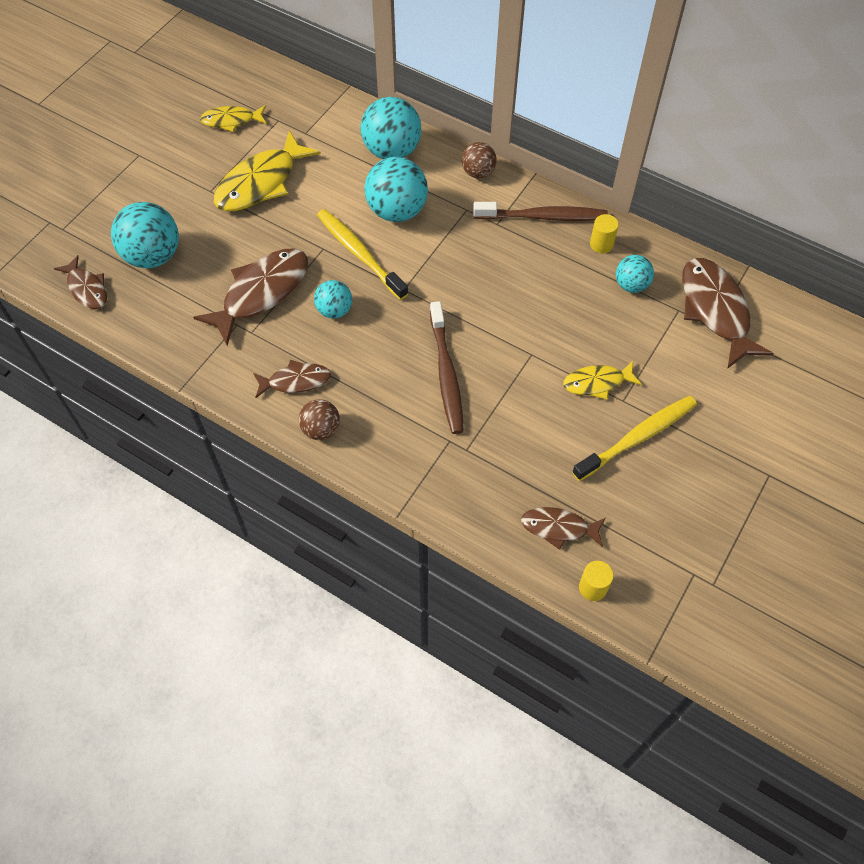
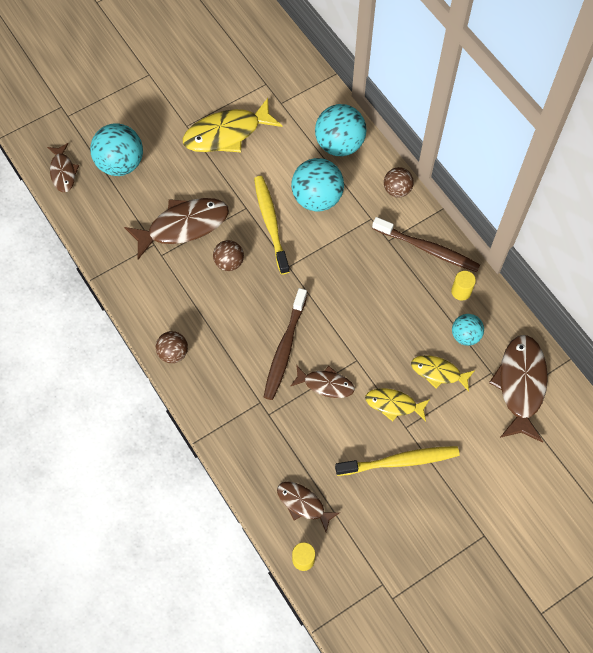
camera: 25 degrees right, 5 degrees up
(231, 121) = (230, 71): yellow fish -> yellow fish (438, 372)
(296, 381) = (174, 307): brown fish -> brown fish (325, 384)
(334, 310) = (229, 262): turquoise ball -> brown ball

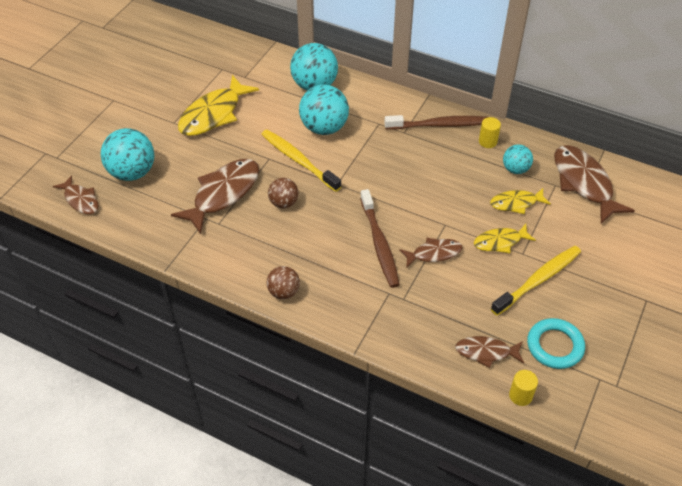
camera: 30 degrees left, 15 degrees down
(366, 532) = (555, 346): none -> turquoise ring
(397, 190) = (384, 96): brown ball -> none

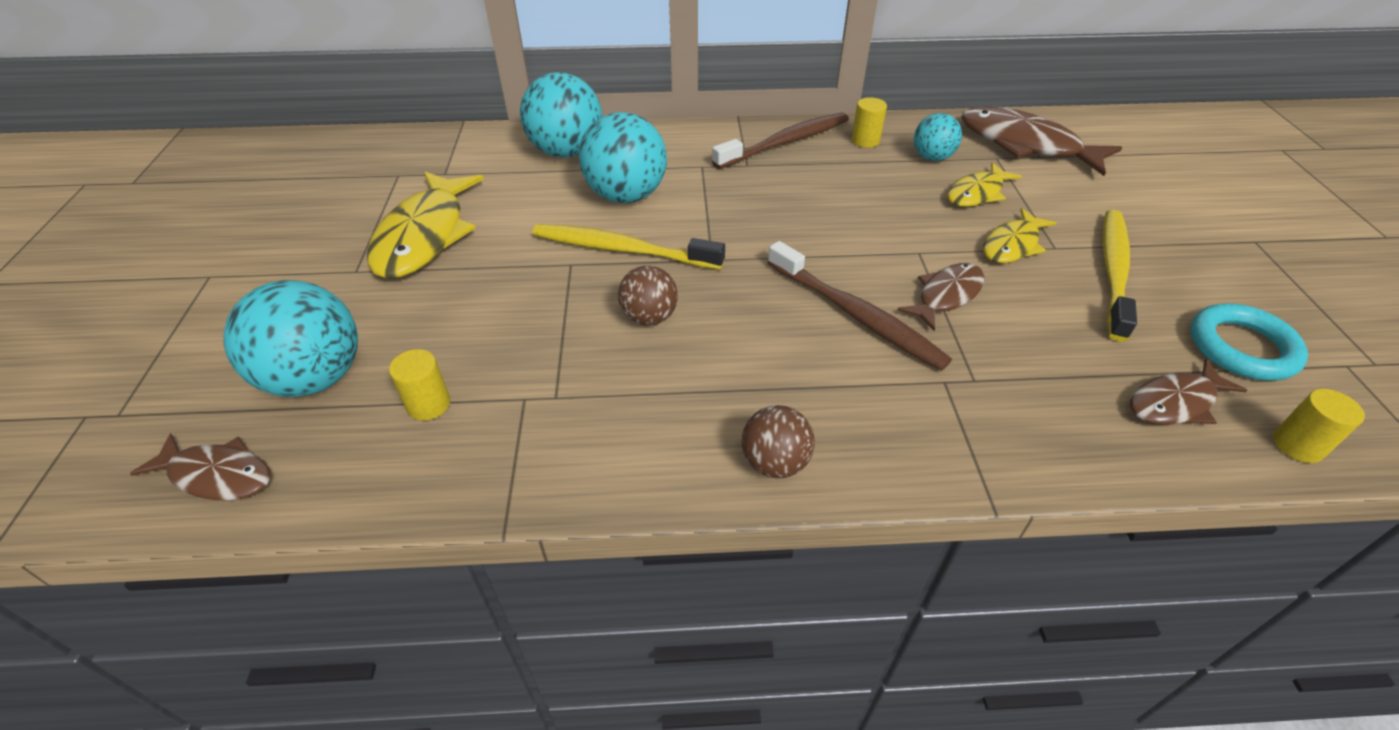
camera: 30 degrees left, 5 degrees down
(168, 204) = (429, 404): none -> yellow cylinder
(223, 194) = (529, 345): brown fish -> none

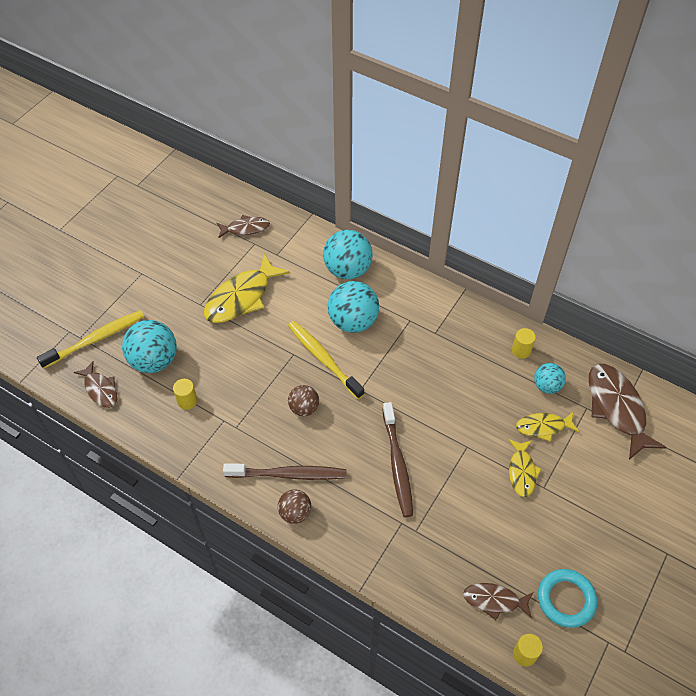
camera: 35 degrees right, 10 degrees up
(786, 142) = (473, 327): brown toothbrush -> brown toothbrush (289, 474)
(946, 295) = (452, 480): brown fish -> brown fish (245, 228)
(1012, 245) = (522, 472): yellow fish -> yellow fish turned 75 degrees counterclockwise
(1113, 271) = (557, 520): yellow toothbrush -> yellow toothbrush (96, 339)

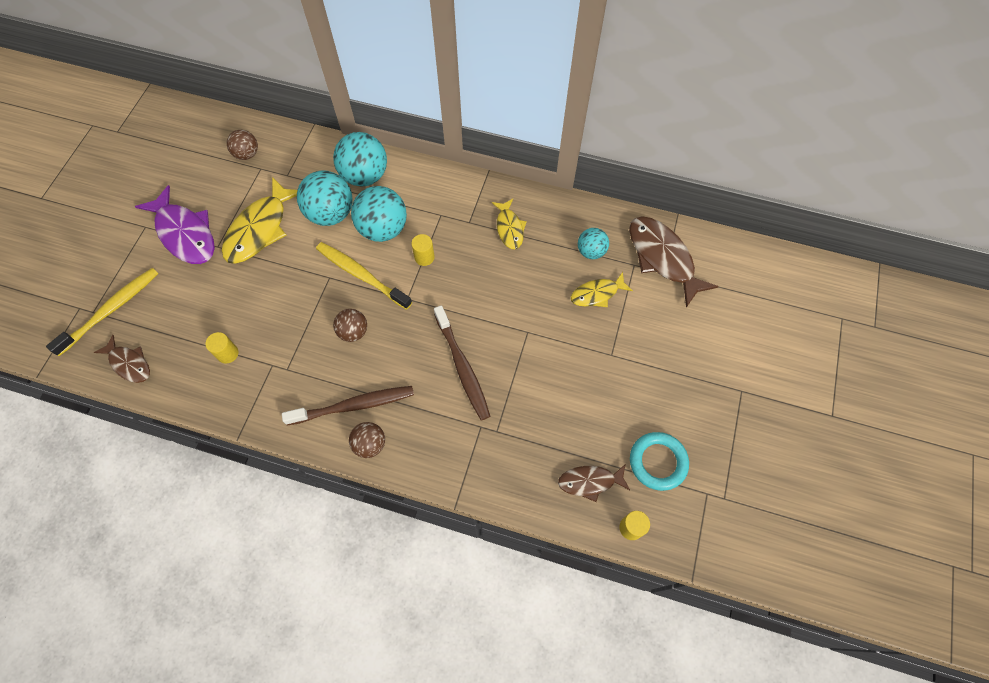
camera: 15 degrees left, 10 degrees up
(154, 360) = (181, 318): turquoise ball -> turquoise ball (331, 214)
(175, 287) = (185, 234): none -> purple fish
(245, 228) = (247, 154): brown fish -> brown ball
(521, 350) = (558, 221): yellow cylinder -> yellow cylinder (424, 257)
(522, 472) = (586, 344): yellow fish -> yellow fish (509, 228)

